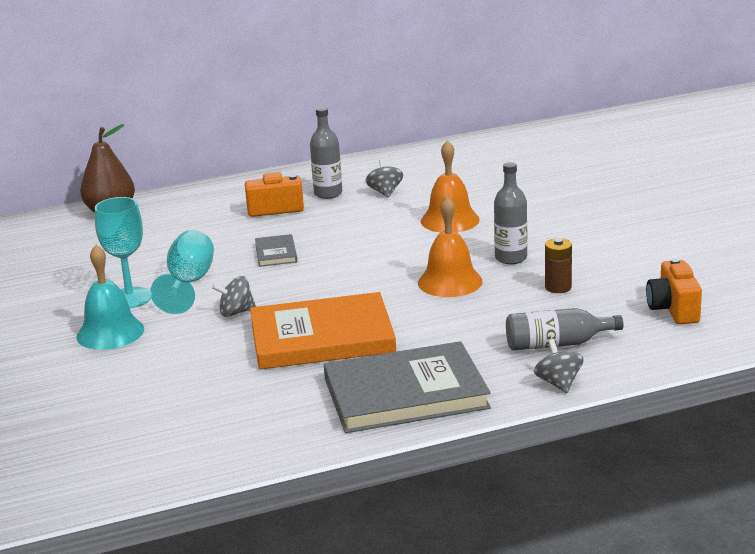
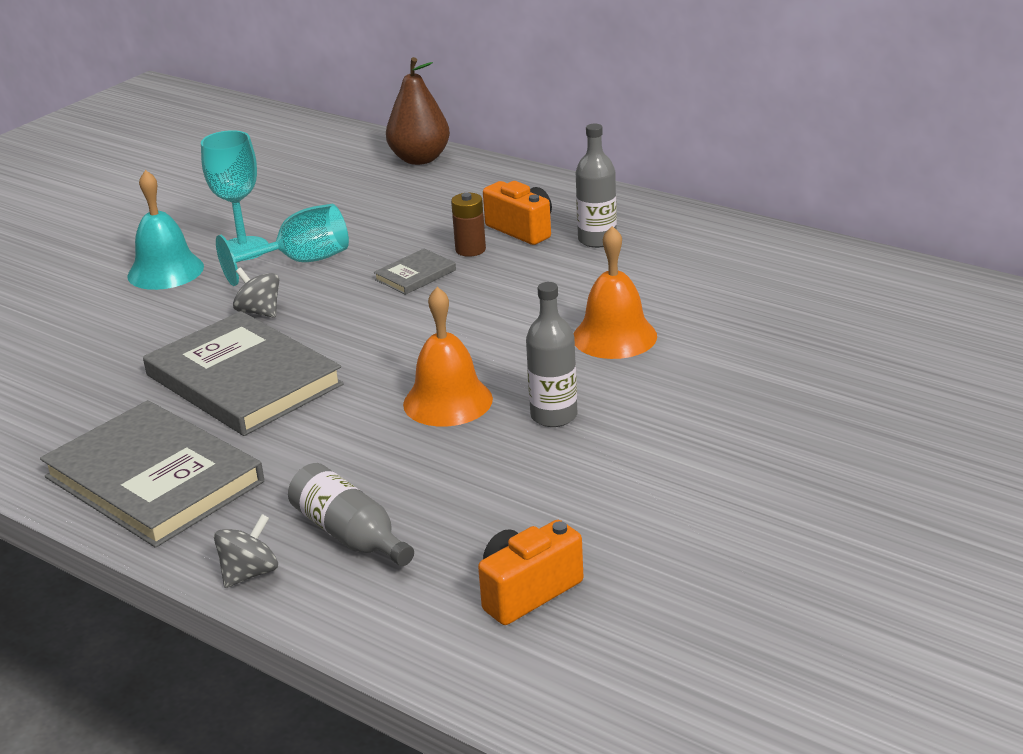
camera: 55 degrees right, 5 degrees up
(322, 337) = (243, 380): orange book -> grey book
(385, 192) = (643, 269): grey spinning top -> none
(558, 287) = (505, 479): brown battery -> brown battery (470, 250)

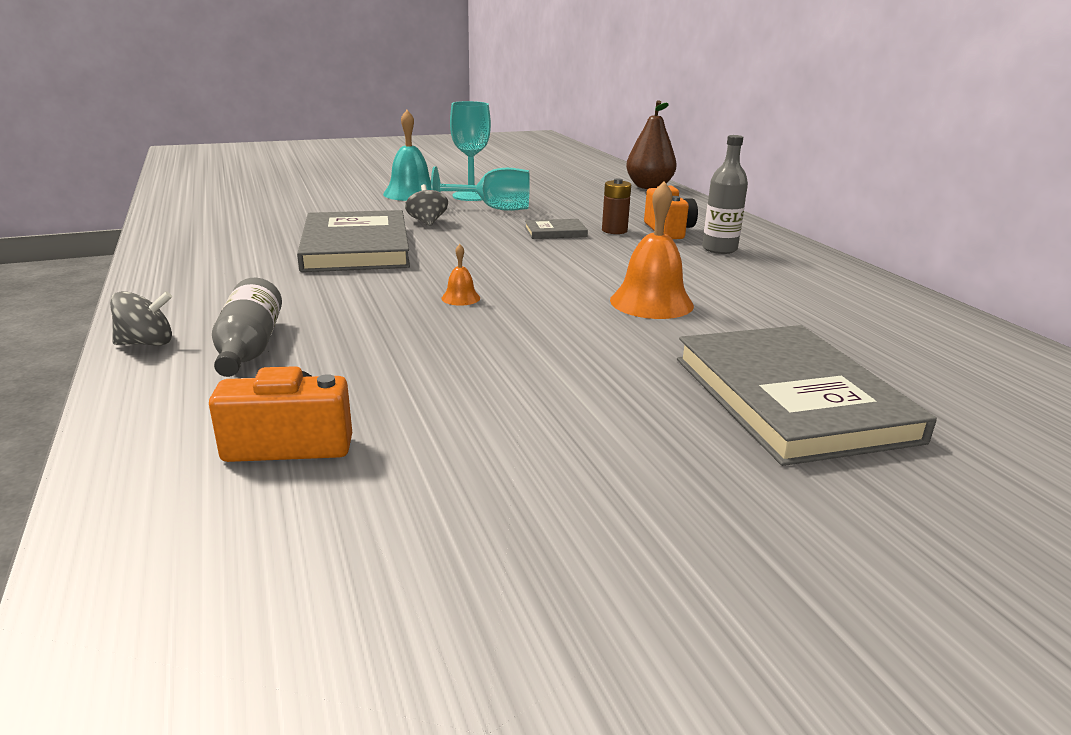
camera: 30 degrees right, 5 degrees down
(154, 479) = (209, 274): grey book -> grey book (790, 398)
(447, 401) = (460, 298): orange bell -> orange bell, size x0.46
(554, 416) = (524, 332): grey bottle -> none

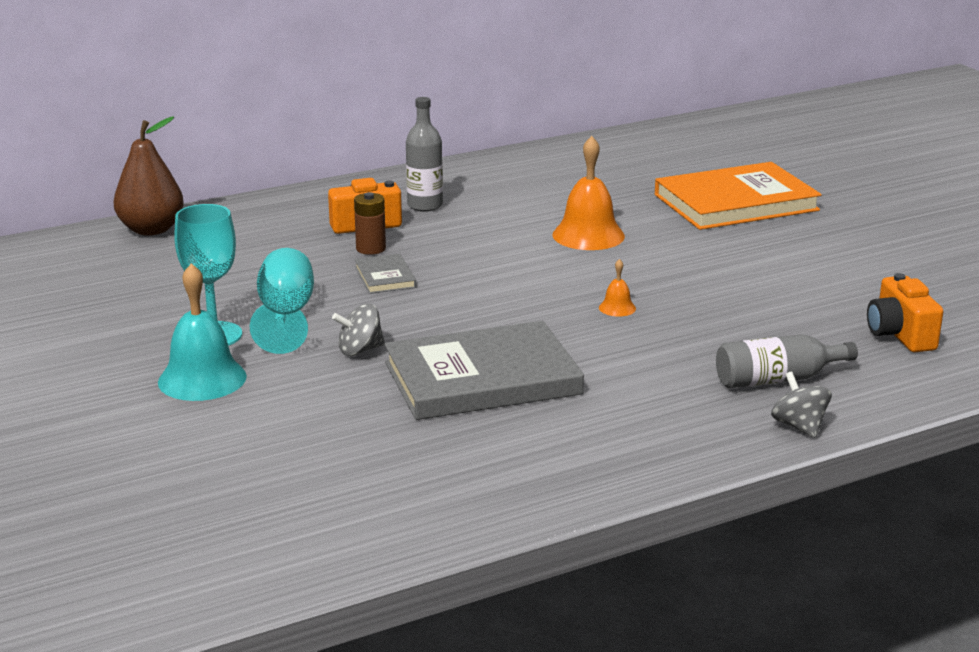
camera: 95 degrees left, 0 degrees up
(790, 398) = (736, 202): grey book -> orange book

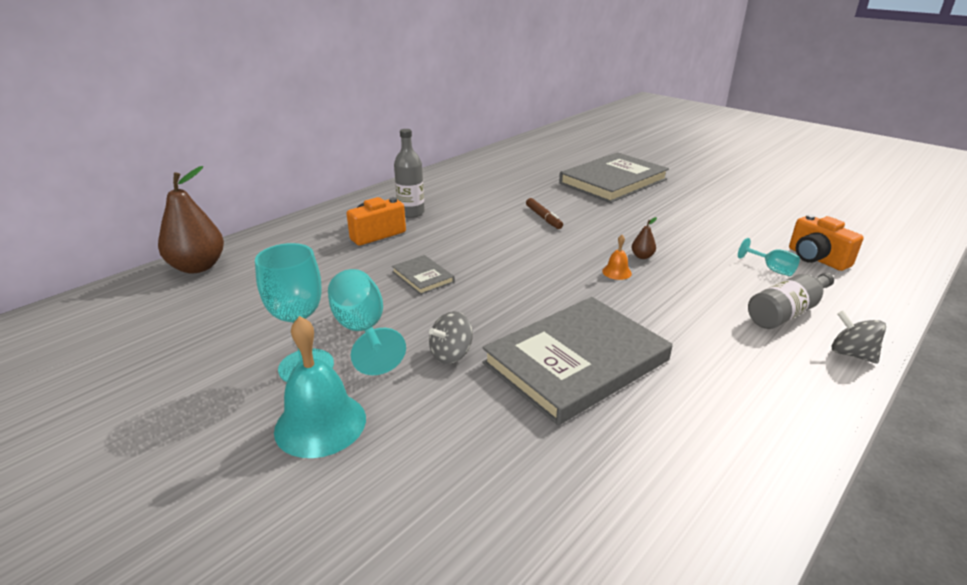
camera: 20 degrees left, 5 degrees up
(371, 249) = (394, 254): brown battery -> none
(588, 235) = (543, 218): orange bell -> brown marker
(668, 297) = (642, 256): none -> brown pear
(736, 202) = (613, 181): orange book -> grey book
(821, 336) = (772, 269): none -> turquoise goblet

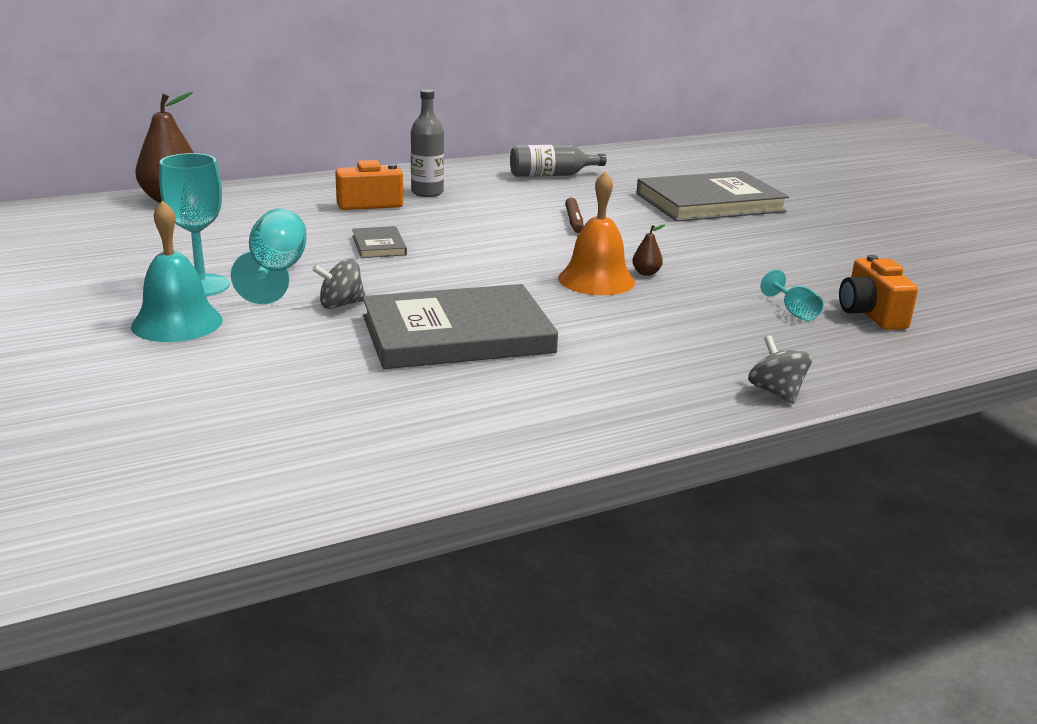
camera: 20 degrees right, 5 degrees down
(616, 272) = (596, 280): orange bell -> orange bell, size x2.15
(787, 312) = (753, 348): grey bottle -> grey bottle (551, 175)

